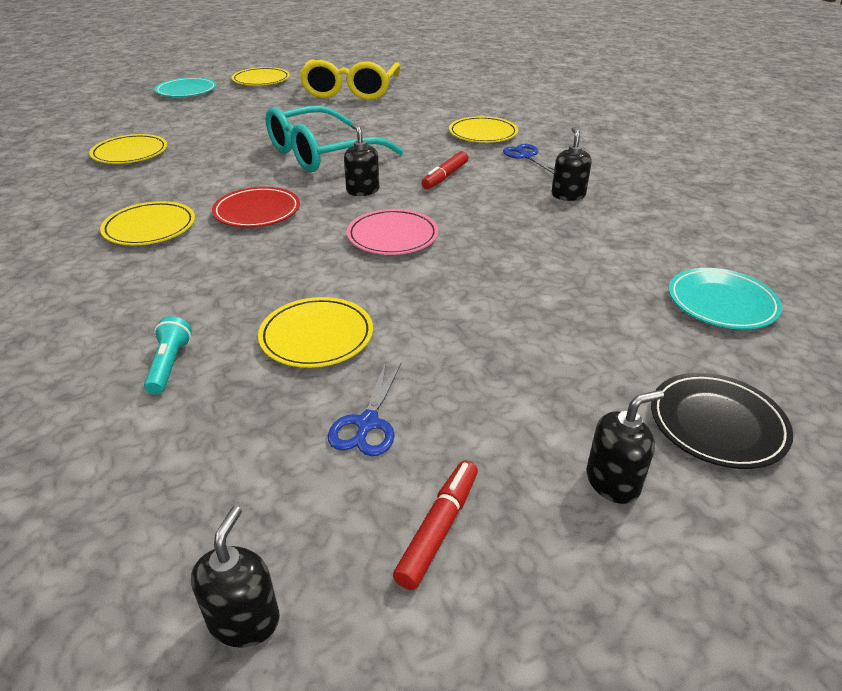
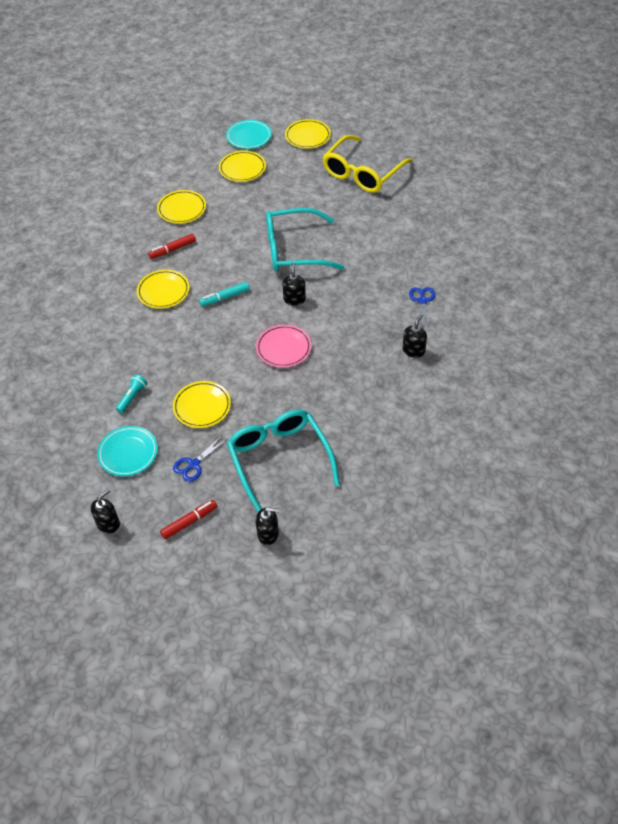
camera: 30 degrees right, 15 degrees up
(257, 211) = (224, 297): red plate -> turquoise marker
(445, 176) = (353, 303): red marker -> red marker (172, 249)
(483, 134) = (414, 263): yellow plate -> yellow plate (242, 168)
(515, 361) = (279, 459): none -> turquoise glasses
(717, 424) = (337, 530): black plate -> none
(721, 303) = (414, 468): turquoise plate -> turquoise plate (128, 453)

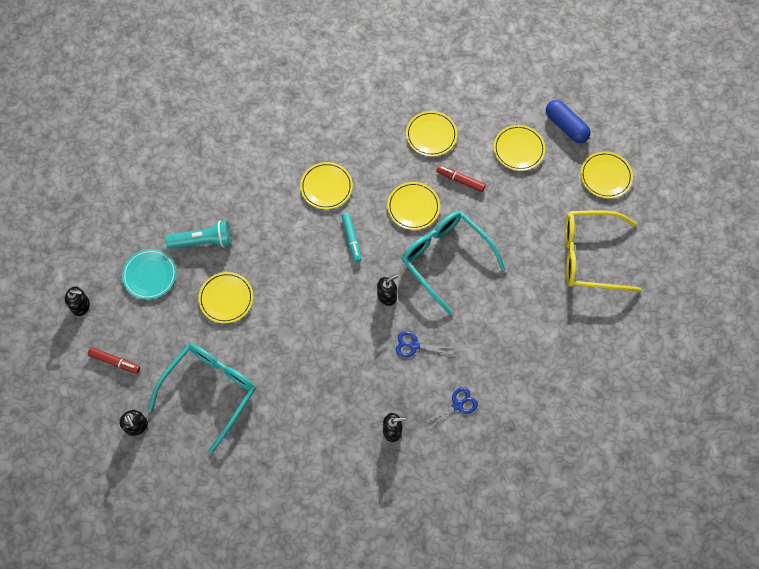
camera: 55 degrees right, 15 degrees up
(132, 397) = (203, 241): turquoise flashlight -> turquoise flashlight, size x1.66
(172, 249) = (378, 161): red marker -> red marker (460, 180)
(194, 464) = (167, 330): blue scissors -> blue scissors (414, 345)
(224, 297) = (351, 239): turquoise marker -> turquoise marker turned 135 degrees counterclockwise
(232, 248) = (413, 207): none -> yellow plate
(249, 137) = (566, 126): turquoise plate -> blue capsule
(283, 348) = (326, 322): pink plate -> none

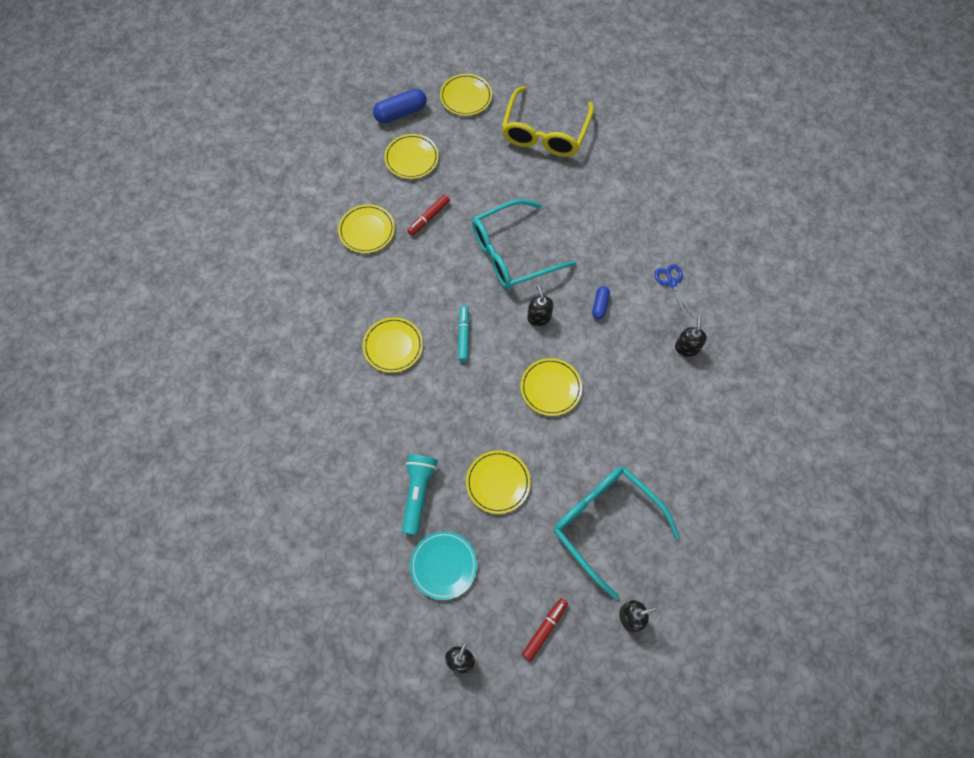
camera: 75 degrees left, 0 degrees up
(351, 239) = (463, 336): turquoise marker -> turquoise marker turned 90 degrees counterclockwise
(413, 207) = (445, 268): yellow plate -> yellow plate (550, 388)
(414, 345) = (600, 305): blue scissors -> blue capsule

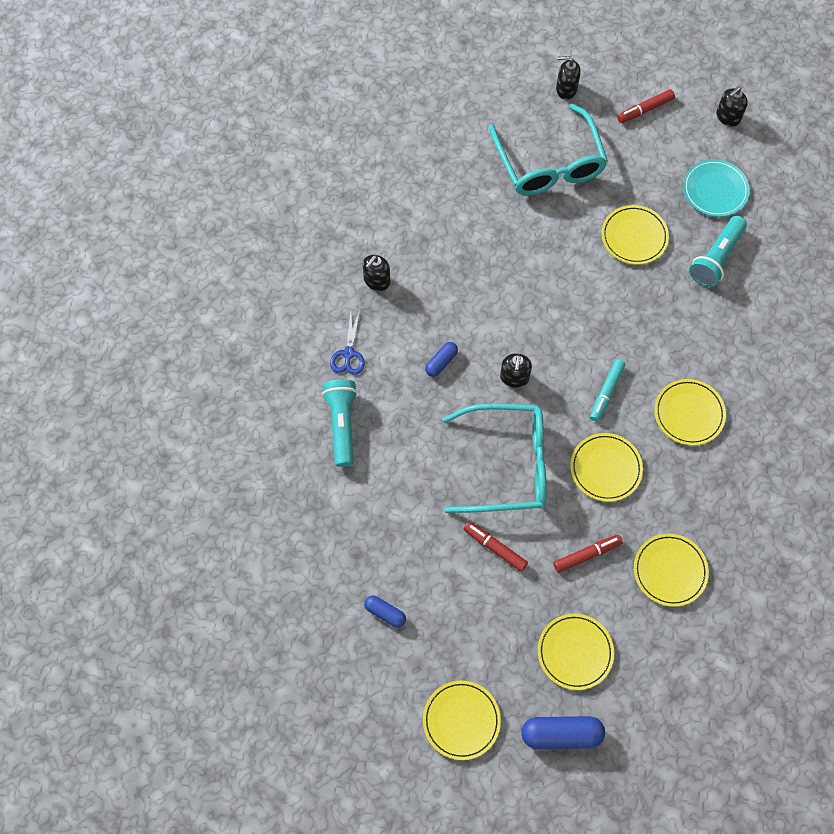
camera: 155 degrees left, 0 degrees up
(494, 197) = (495, 548): none -> red marker
(545, 133) = (385, 613): yellow glasses -> blue capsule
(550, 388) = (539, 300): yellow plate -> yellow plate (605, 468)
(644, 232) = (341, 424): none -> turquoise flashlight

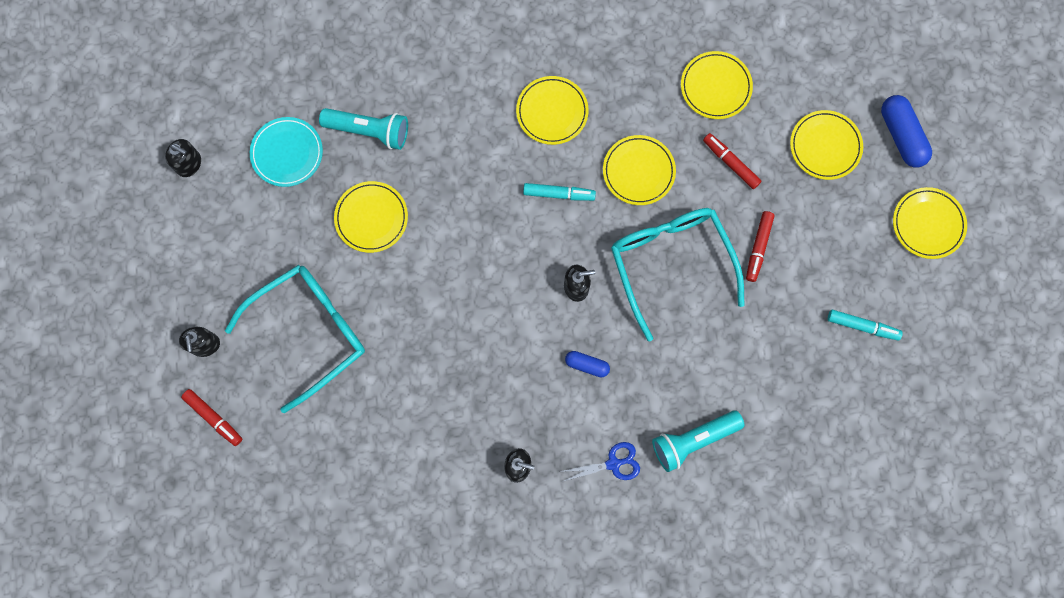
camera: 110 degrees left, 10 degrees up
(385, 613) = (862, 326): blue capsule -> turquoise marker
(645, 109) = (206, 252): red marker -> red marker (213, 418)

